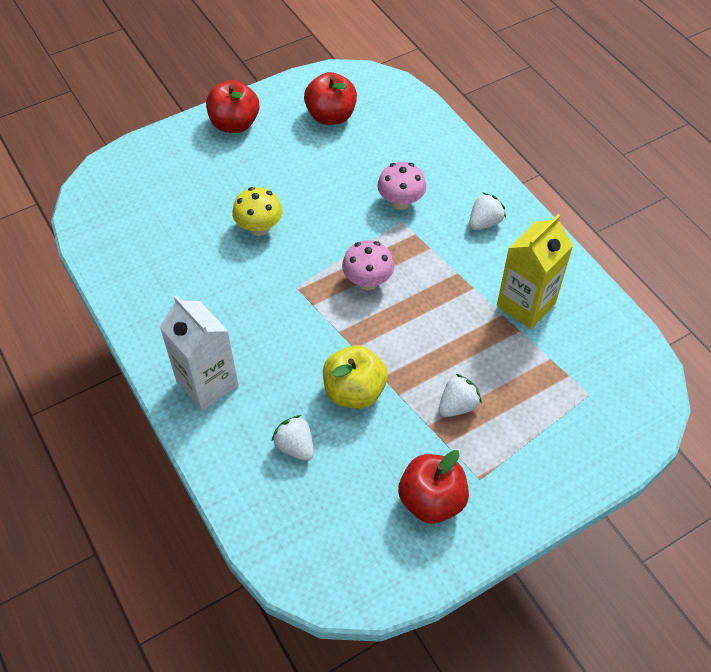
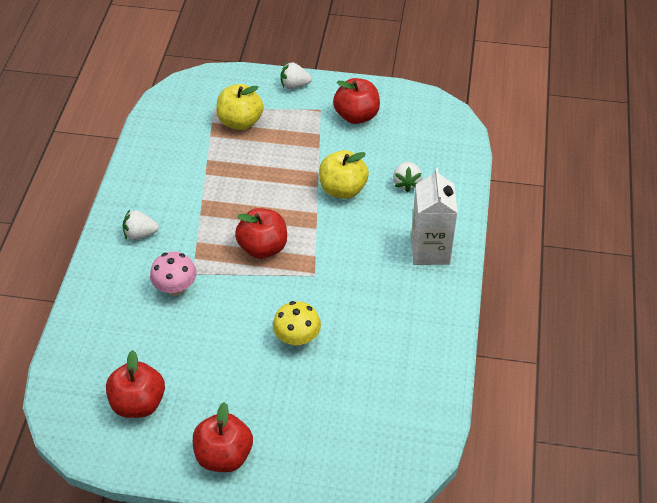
camera: 140 degrees left, 5 degrees down
(367, 281) = (263, 247): pink mushroom -> red apple
(457, 406) = (291, 146): white strawberry -> white strawberry (294, 85)
(526, 304) = (184, 170): yellow carton -> none
(542, 397) = (240, 122): none -> yellow apple

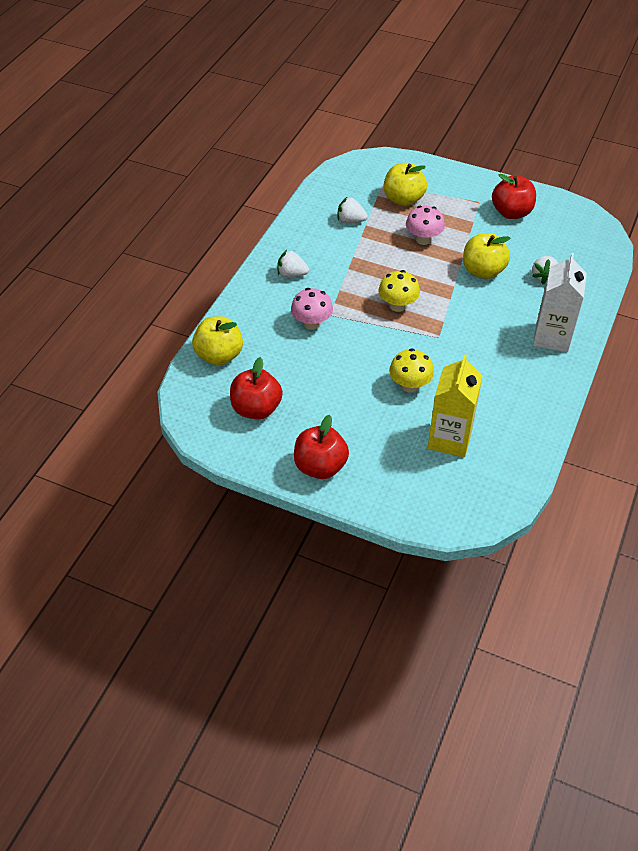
camera: 15 degrees right, 0 degrees up
(82, 348) = (219, 355): none -> yellow apple
(263, 247) = (397, 305): red apple -> yellow mushroom
(272, 164) = (423, 239): none -> pink mushroom
(294, 85) = (460, 178): white strawberry -> white strawberry (350, 221)
(353, 391) = (449, 439): none -> yellow carton

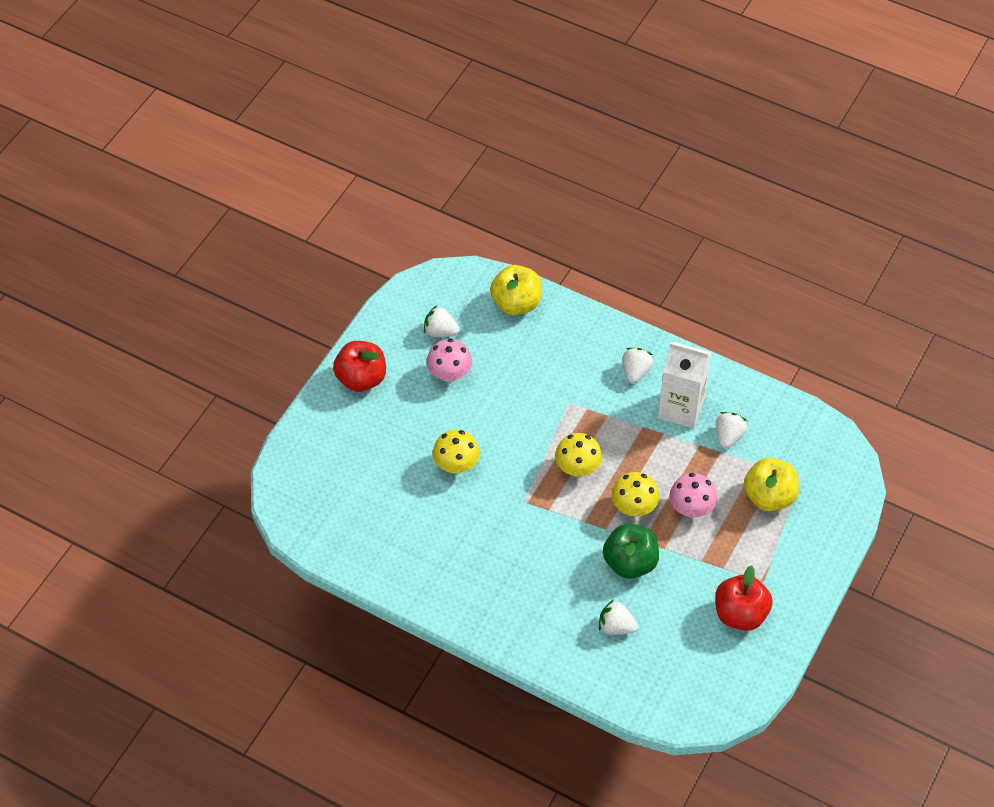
camera: 95 degrees right, 5 degrees up
(256, 409) = (440, 331): red apple -> white strawberry
(312, 323) = (556, 385): pink mushroom -> pink mushroom (449, 374)
(429, 271) = (634, 507): none -> yellow mushroom
(449, 439) = (379, 490): yellow carton -> none
(483, 271) = (630, 563): yellow apple -> green apple
(552, 337) = (513, 614): white carton -> white carton (681, 408)

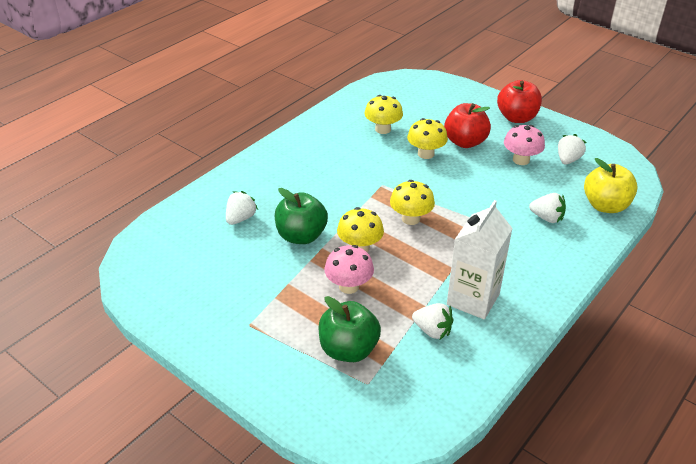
camera: 100 degrees right, 15 degrees down
(412, 514) = (383, 129): none -> yellow mushroom
(635, 372) = (522, 273): white strawberry -> white strawberry (547, 218)
(740, 614) = (219, 300): red apple -> red apple (465, 142)
(769, 497) = (348, 349): yellow apple -> green apple

